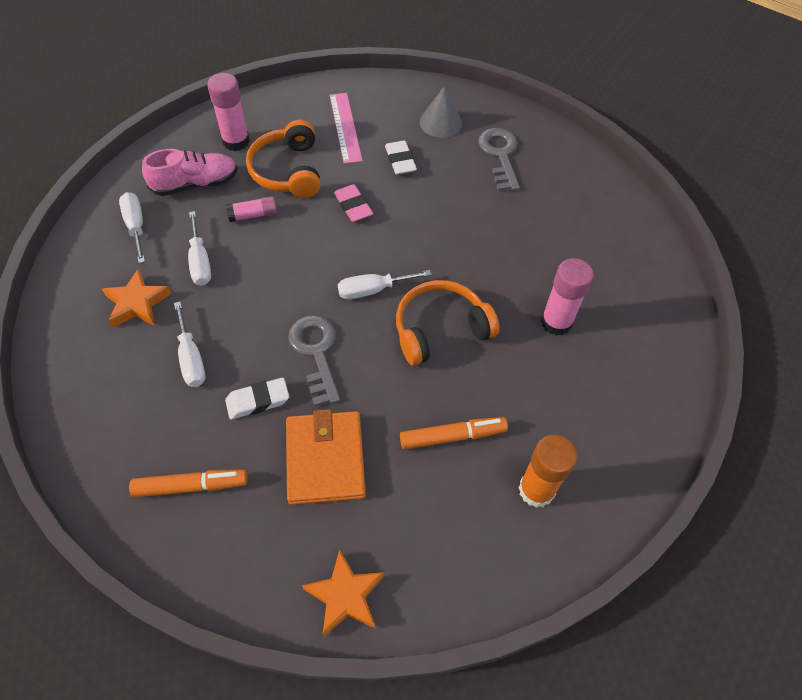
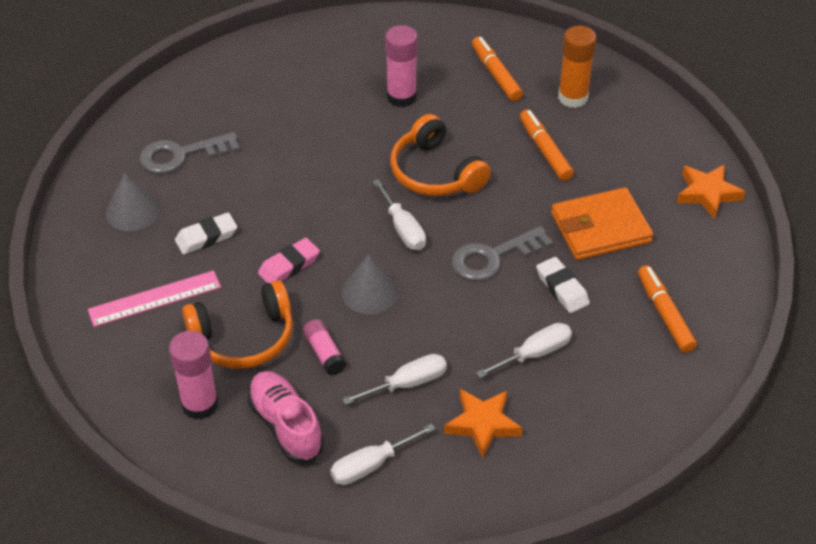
camera: 100 degrees left, 10 degrees down
(306, 253) = (369, 292): none -> grey cone
(584, 418) = (496, 74): none -> orange marker

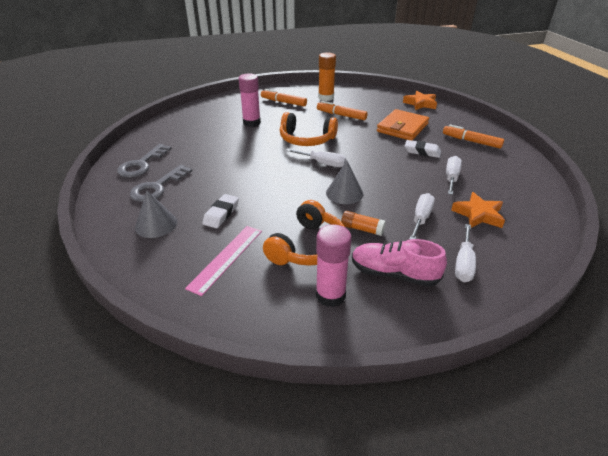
camera: 40 degrees left, 10 degrees down
(289, 266) = (287, 203): pink eraser -> none
(324, 353) = (362, 229): pink glue stick -> orange glue stick
(493, 257) = (378, 155): grey key -> grey key (142, 164)

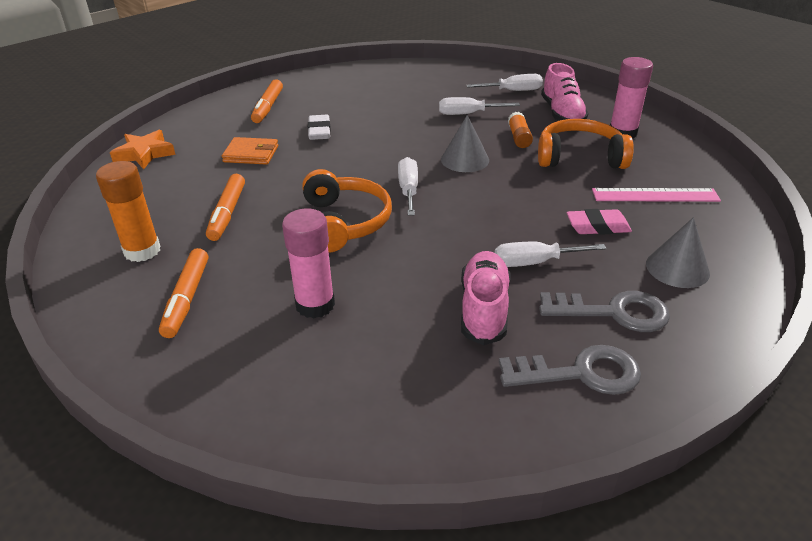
camera: 115 degrees left, 0 degrees up
(203, 156) = (484, 309): none -> pink shoe
(221, 214) = (597, 227): white eraser -> pink eraser
(402, 128) = (251, 154): orange wallet -> orange wallet, size x0.65
(451, 178) = (372, 109): white screwdriver -> white screwdriver (534, 262)
(478, 214) = (432, 91): orange star -> none

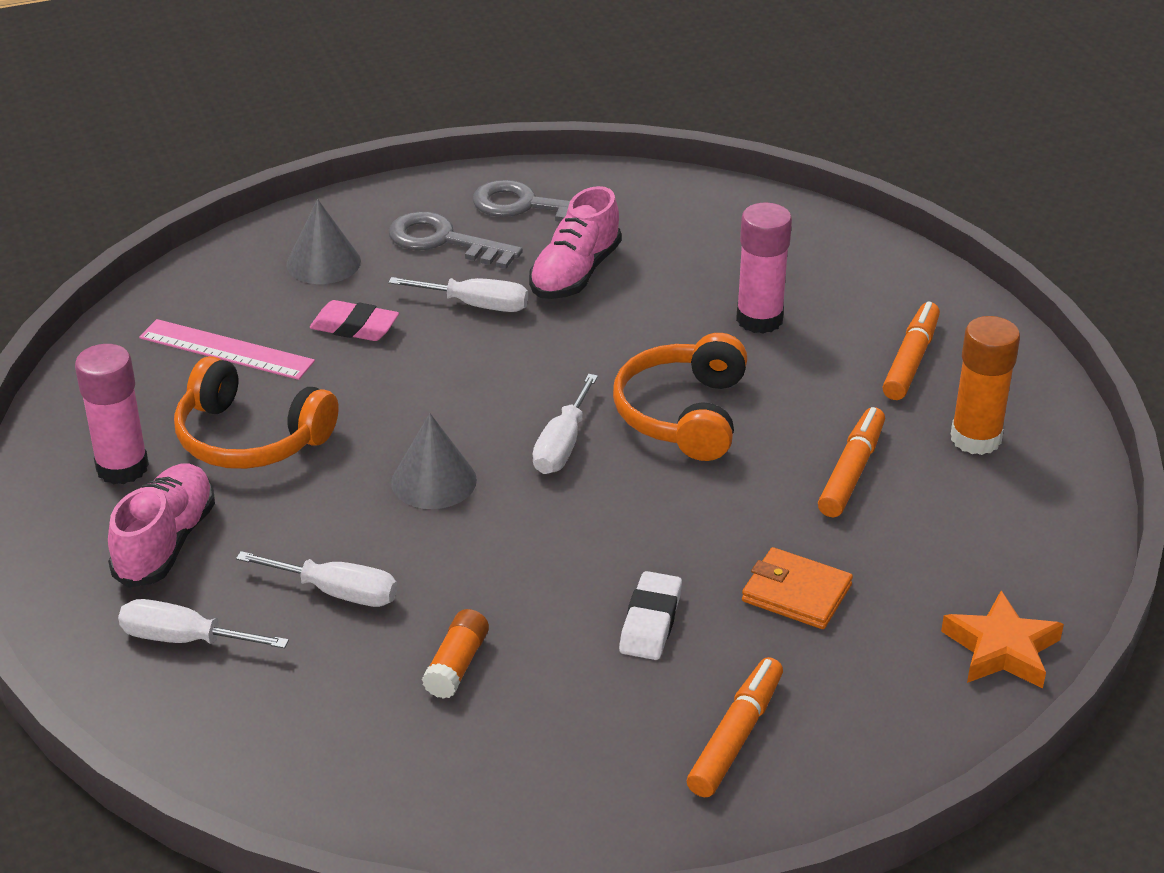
camera: 160 degrees left, 0 degrees up
(519, 137) = (302, 505): orange glue stick -> orange glue stick (457, 665)

